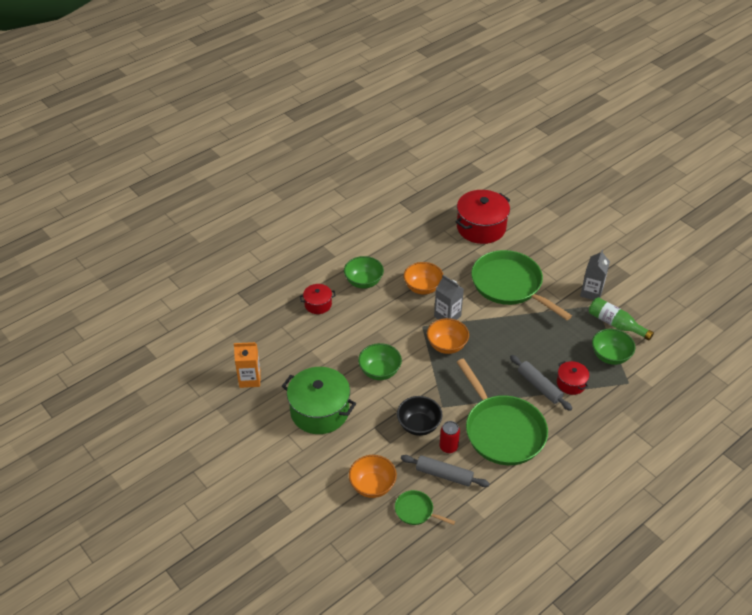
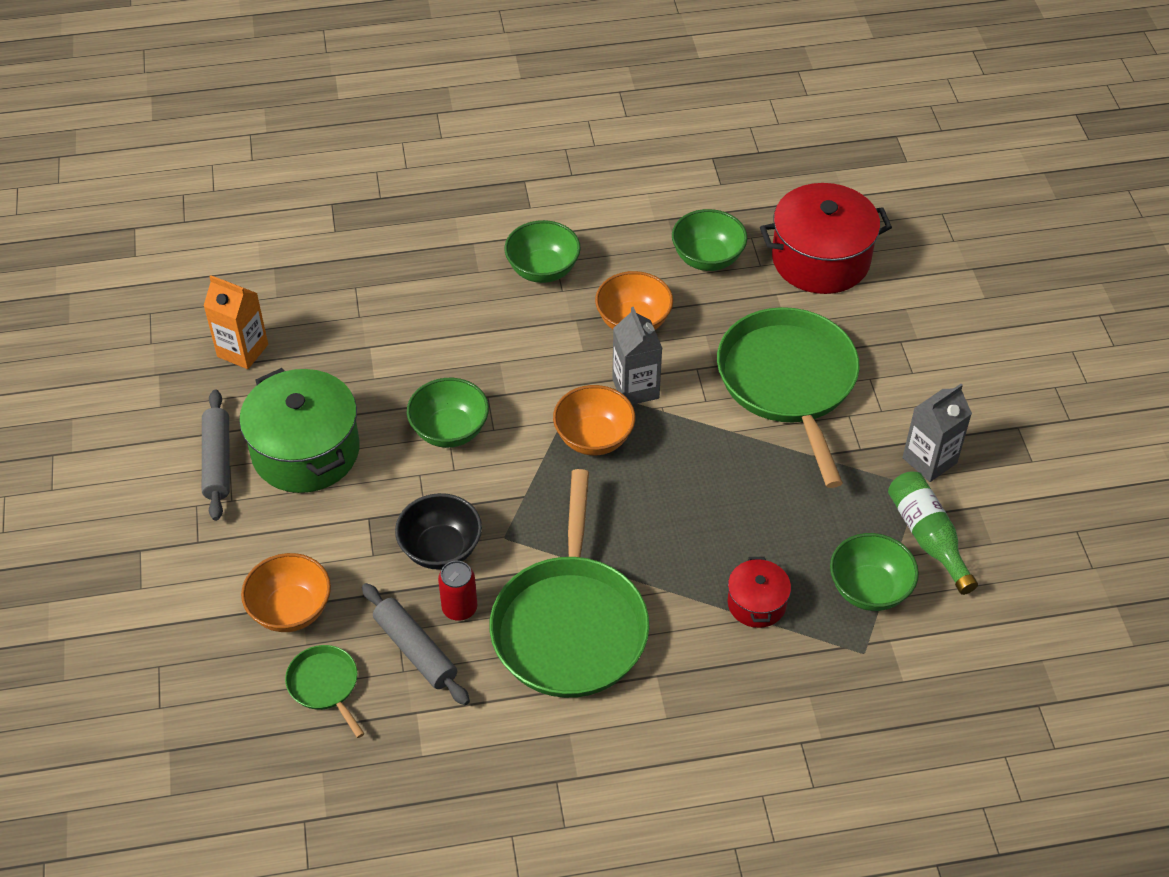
camera: 30 degrees right, 5 degrees up
(318, 304) = (440, 276): red pot -> none
(433, 247) = (707, 258): none -> green bowl
(539, 386) = (696, 582): grey rolling pin -> grey rolling pin (218, 461)

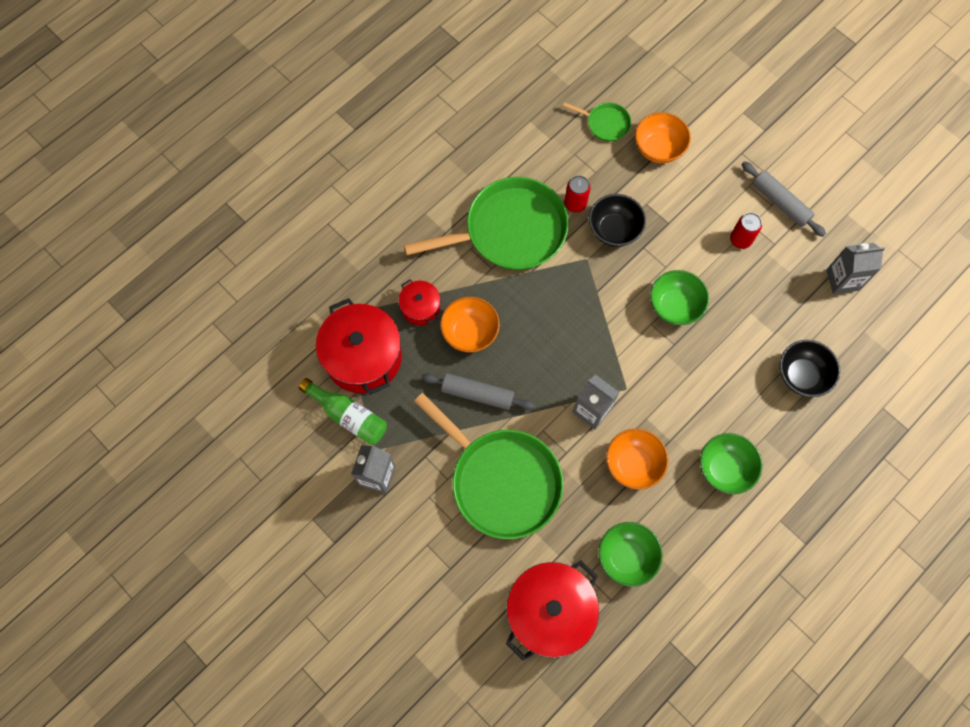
camera: 145 degrees right, 20 degrees up
(242, 350) = (842, 280): orange carton -> grey carton
(306, 451) = (740, 240): green pot -> red can
(383, 297) = (801, 375): none -> black bowl
(415, 650) = (578, 168): grey rolling pin -> grey rolling pin (477, 394)
(570, 626) = (510, 230): green pan -> green pan turned 105 degrees clockwise
(594, 438) = (588, 356): orange bowl -> orange bowl (470, 332)
(869, 589) = (363, 357): green bowl -> red pot

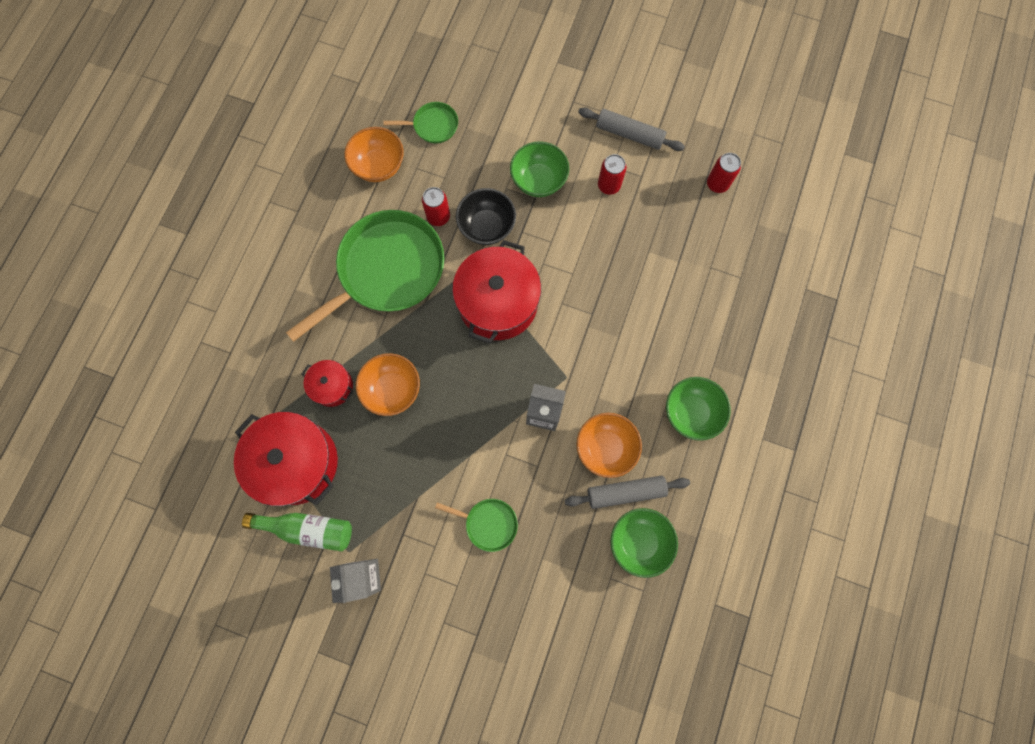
camera: 25 degrees left, 5 degrees up
(477, 394) = (427, 448): grey rolling pin -> grey rolling pin (625, 492)
(502, 481) = (488, 523): green pan -> green pan, size x0.44
(549, 611) = (591, 631): red pot -> red pot (498, 303)
(658, 148) = (494, 129): orange bowl -> orange bowl (379, 166)
(674, 306) = (576, 276): green bowl -> green bowl (538, 180)
(801, 375) = (721, 291): black bowl -> none
(842, 280) = (717, 184): grey carton -> red can

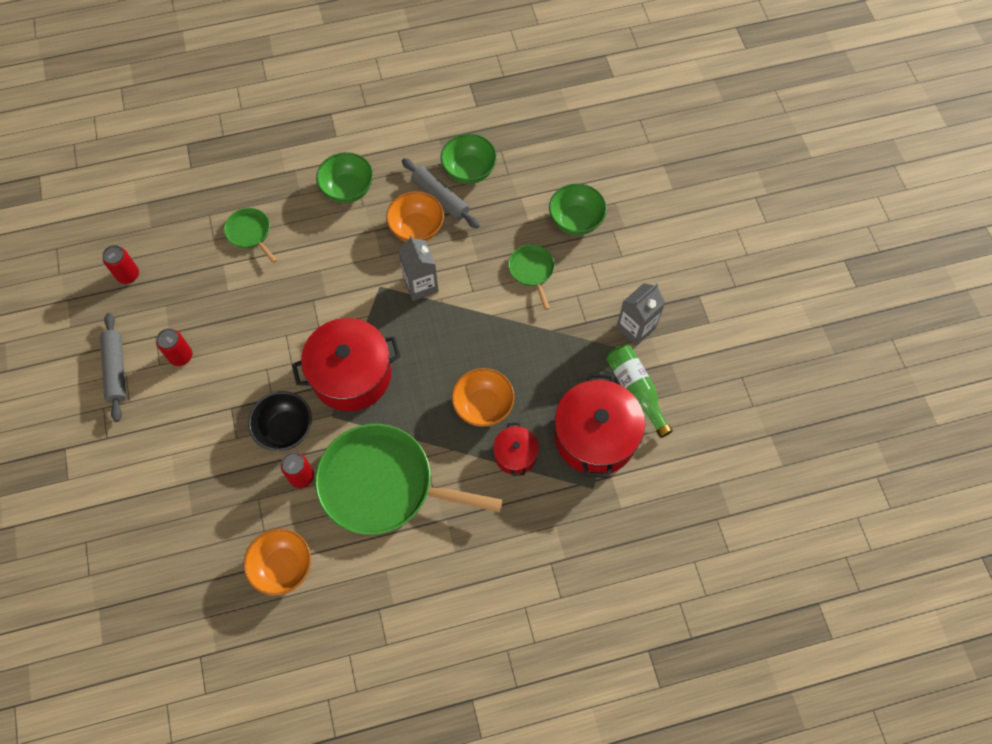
camera: 125 degrees left, 10 degrees down
(433, 125) = (207, 547): green pan -> green pan (250, 233)
(538, 180) = (211, 415): green bowl -> green bowl (575, 221)

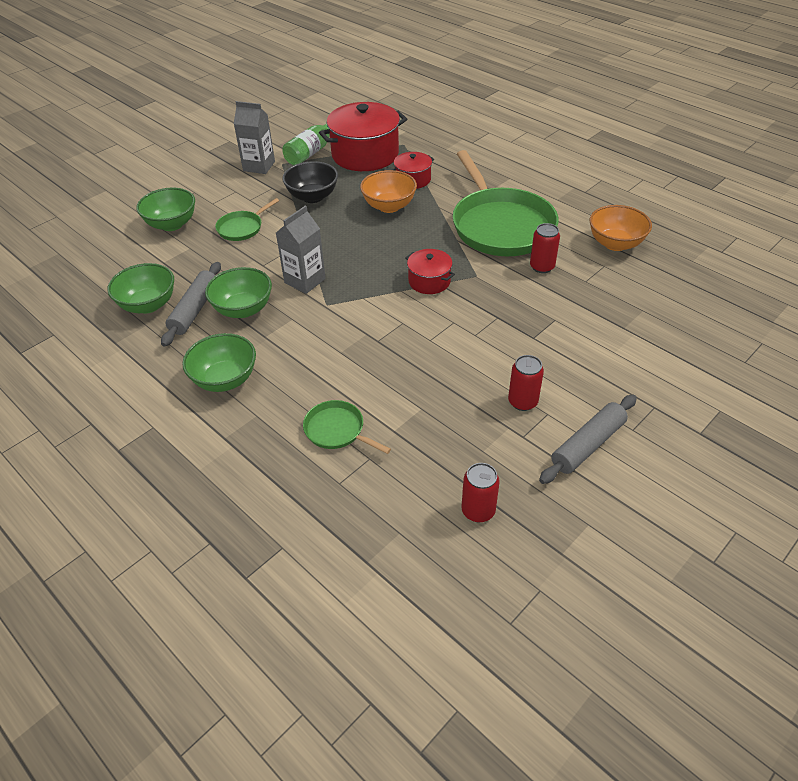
camera: 120 degrees left, 20 degrees down
(250, 233) = (337, 430): green pan -> green pan turned 105 degrees clockwise
(285, 429) = (515, 295): black bowl -> black bowl (312, 197)
(351, 375) = (429, 281): red pot -> red pot, size x0.51
(417, 229) = (243, 309): orange bowl -> green bowl

